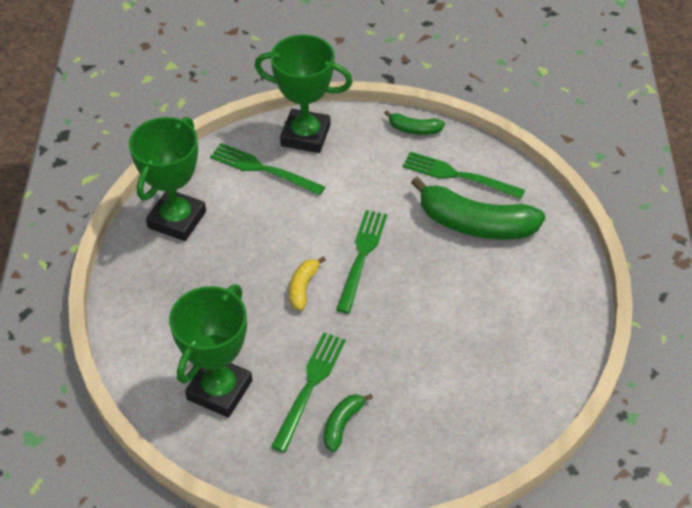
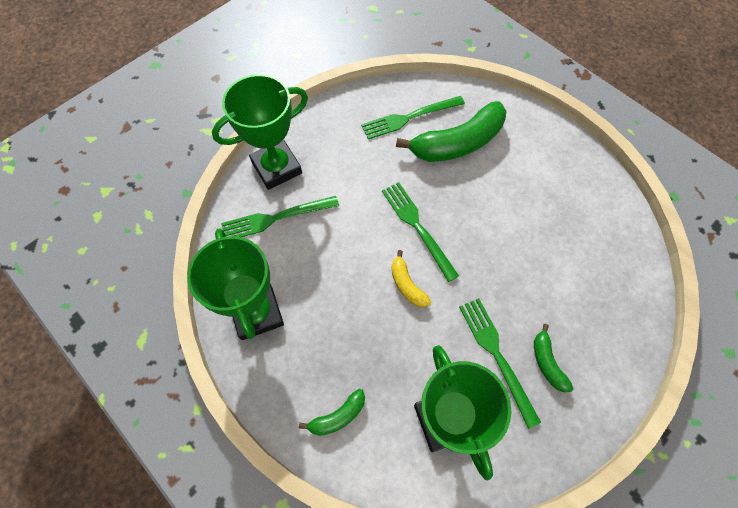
camera: 45 degrees left, 15 degrees up
(414, 129) = (344, 106): green banana -> green banana (338, 416)

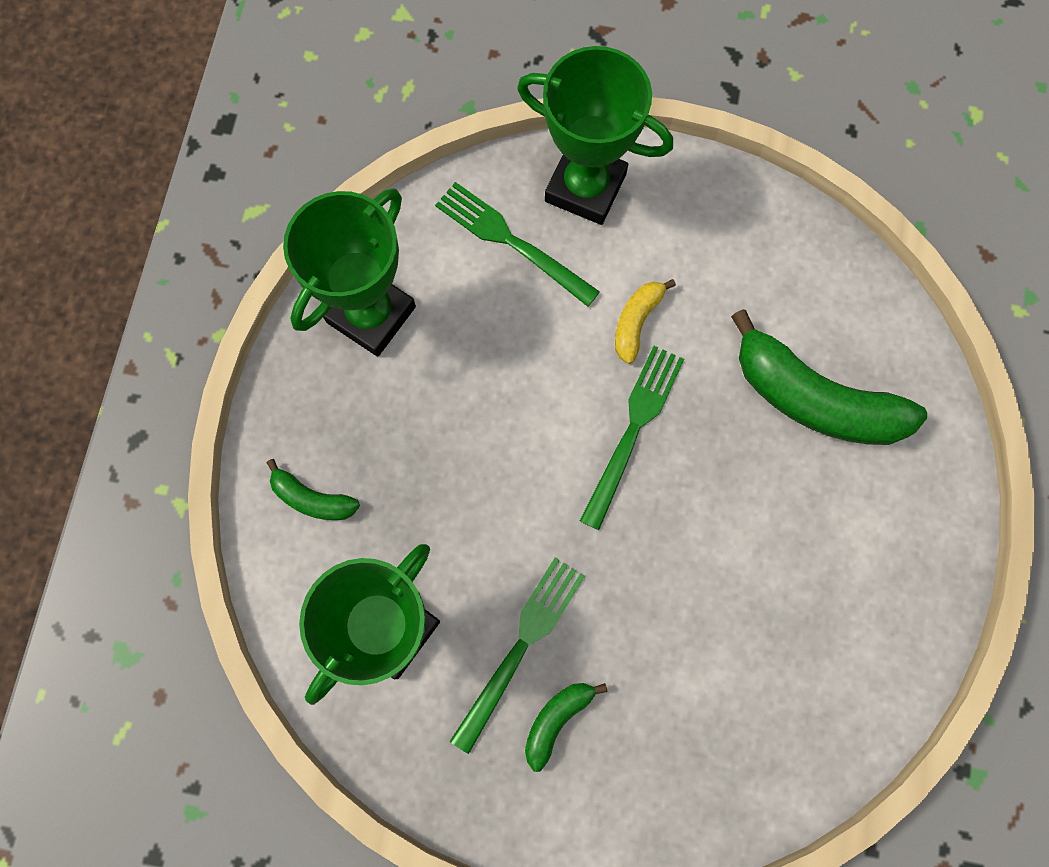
camera: 55 degrees right, 10 degrees up
(406, 284) = (538, 470): yellow banana -> yellow banana (636, 322)
(408, 118) = (803, 302): green fork -> none

